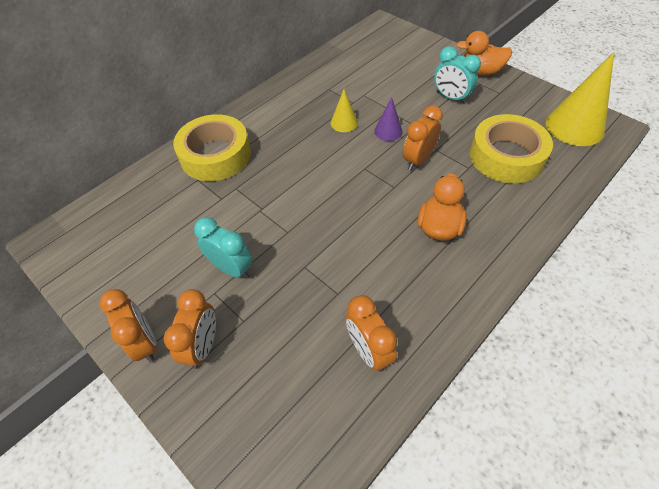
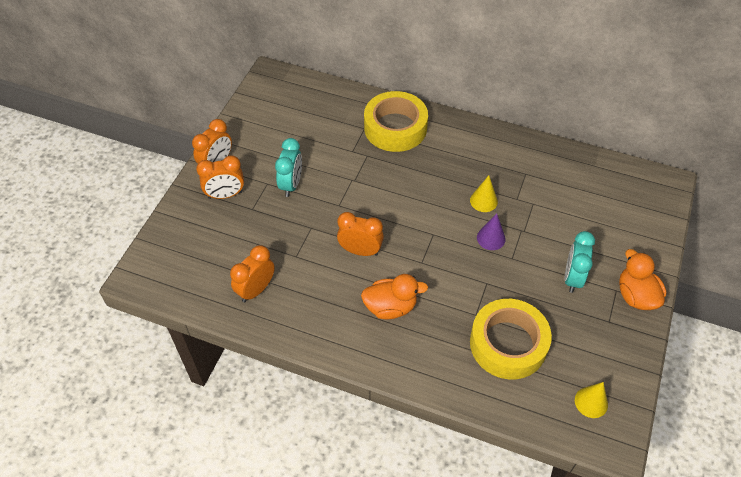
camera: 65 degrees right, 0 degrees up
(418, 160) = (464, 272): orange clock -> orange clock (360, 251)
(574, 126) = (591, 402): yellow cone -> yellow cone, size x0.51

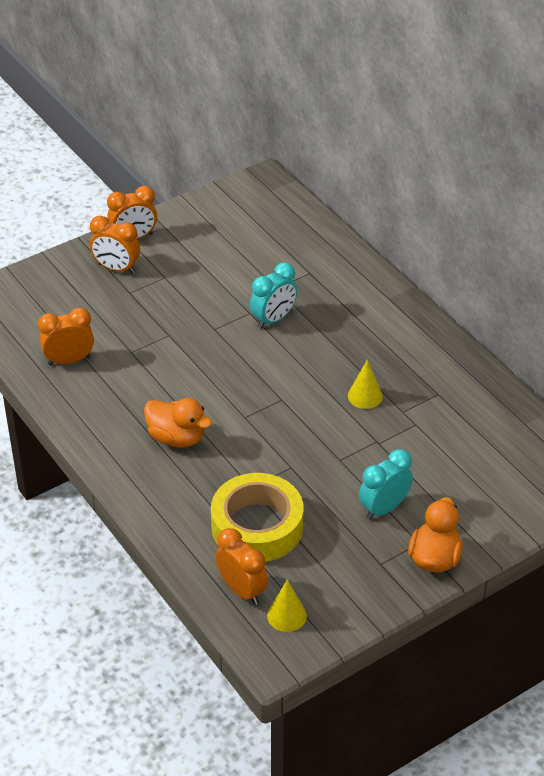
camera: 35 degrees right, 10 degrees down
(291, 184) = (186, 289): turquoise clock -> turquoise clock (273, 319)
(360, 251) = (196, 377): orange clock -> orange clock (242, 590)
(395, 128) = (342, 287): yellow tape -> none
(491, 238) = (337, 432): purple cone -> none

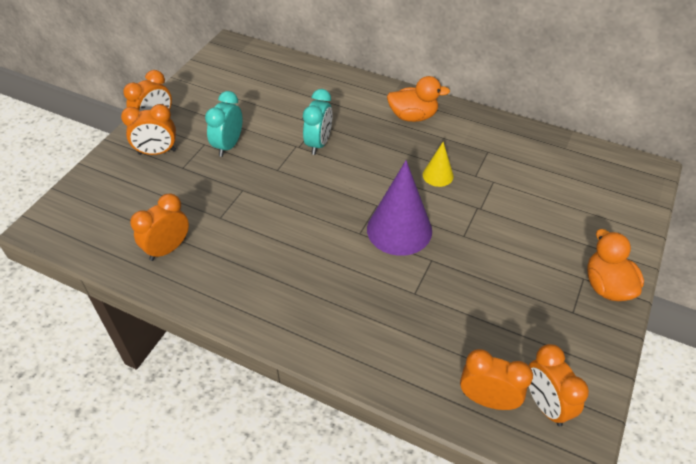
camera: 30 degrees left, 5 degrees up
(176, 438) = (316, 278): orange duck -> orange duck (413, 116)
(257, 526) = (449, 328): yellow tape -> none
(284, 429) = (399, 229): none -> purple cone
(286, 615) = (545, 404): yellow cone -> orange clock
(384, 508) = (532, 261): turquoise clock -> turquoise clock (228, 145)

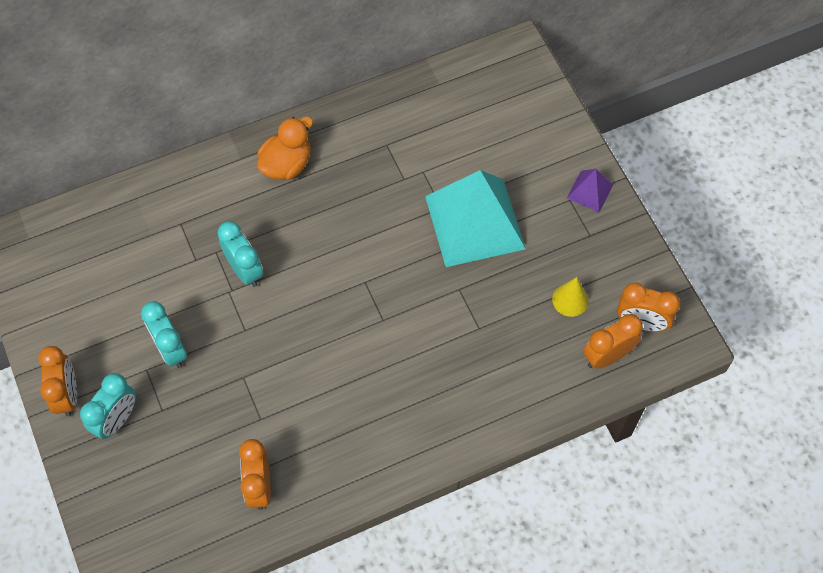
camera: 50 degrees left, 15 degrees up
(157, 152) = (117, 420): orange clock -> turquoise clock
(399, 229) = (407, 287): purple cone -> none
(438, 175) = (376, 207): yellow cone -> yellow cone (570, 300)
(493, 234) = (475, 222): none -> turquoise pyramid
(607, 286) = (589, 191): orange duck -> purple pyramid

